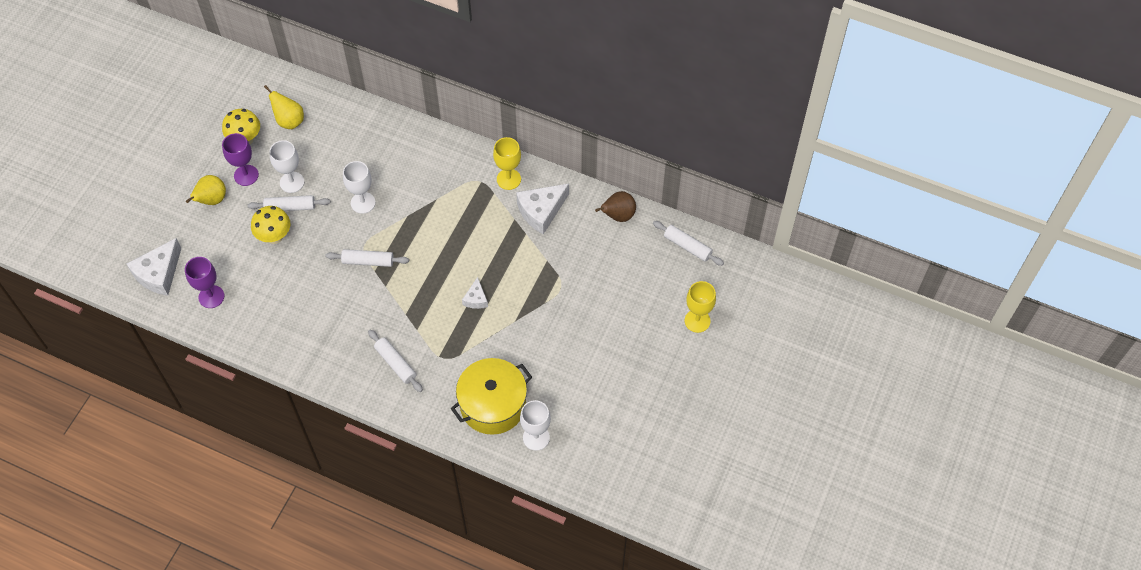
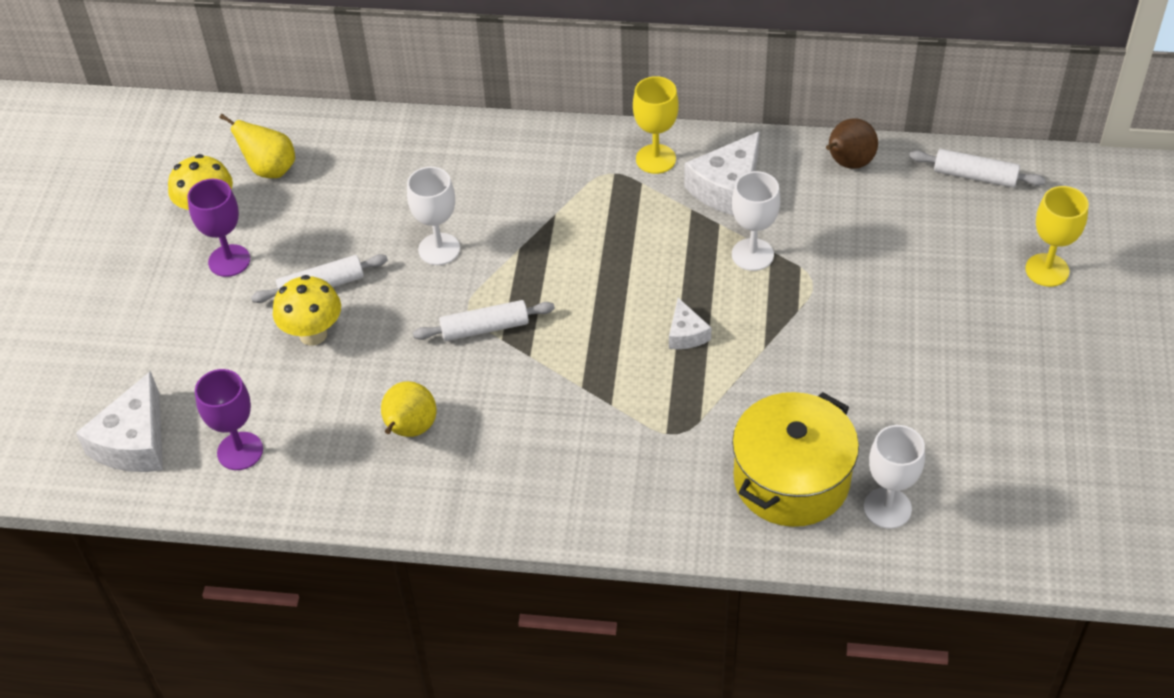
camera: 15 degrees left, 10 degrees down
(211, 200) = (185, 310): yellow pear -> yellow pear (410, 429)
(292, 182) = (310, 251): white goblet -> white goblet (752, 254)
(395, 363) = (600, 464): white rolling pin -> none

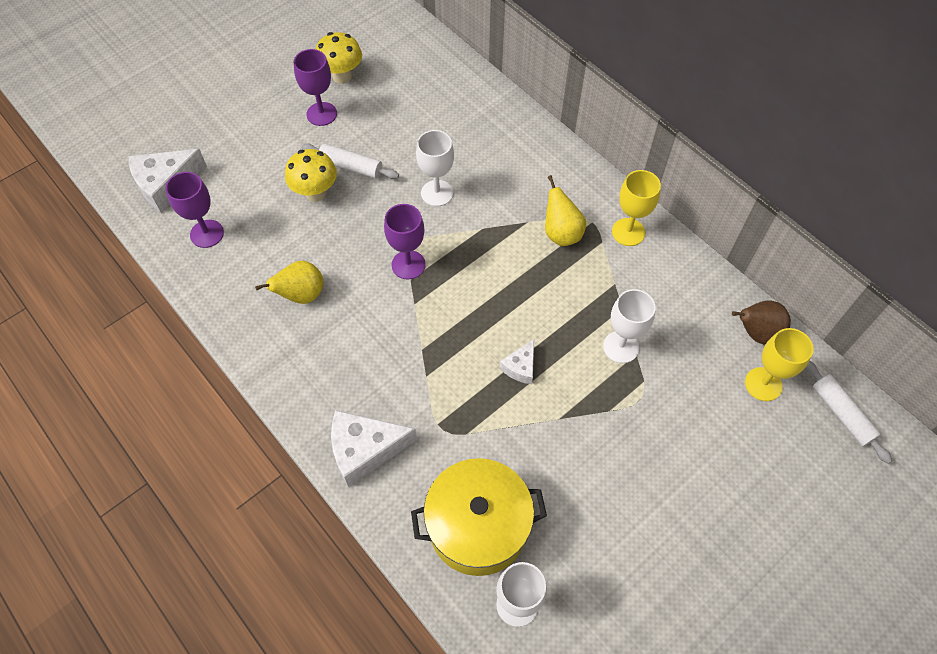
camera: 40 degrees right, 10 degrees up
(270, 169) = (400, 74): yellow pear -> yellow pear (561, 233)
(485, 328) = (408, 265): white rolling pin -> purple goblet
(727, 188) = (654, 287): white cheese -> white cheese (365, 450)
(1047, 270) = (821, 530): yellow goblet -> yellow goblet (763, 384)

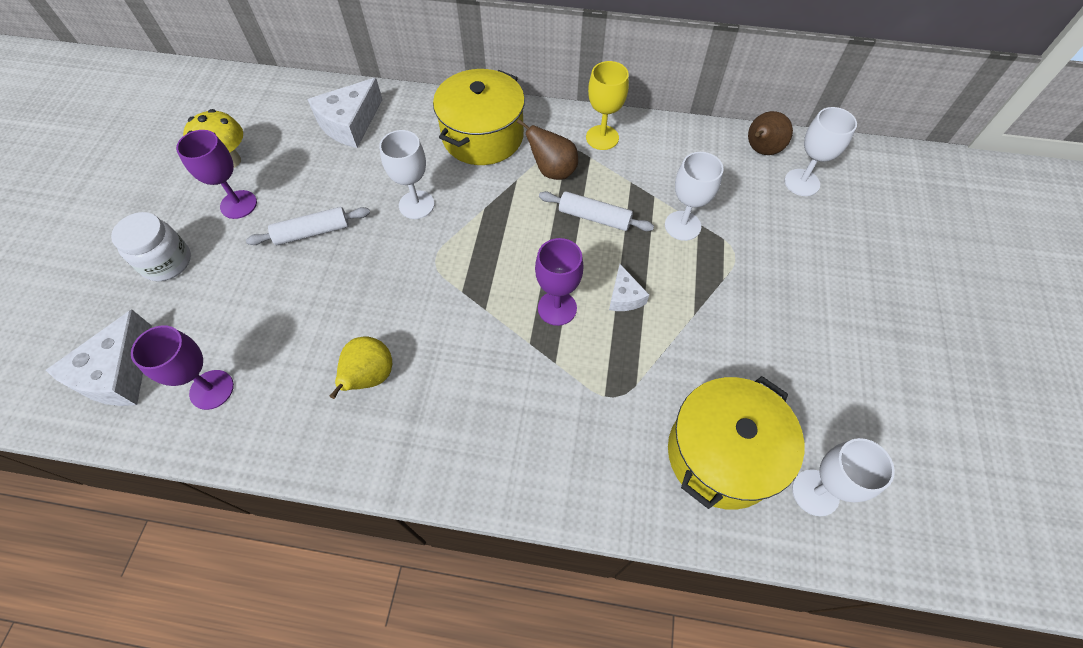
camera: 40 degrees left, 0 degrees up
(247, 127) = (167, 262): none -> white jar
(315, 193) = (298, 277): yellow mushroom -> none
(365, 450) = (565, 470): white cheese -> white cheese (350, 124)
(408, 265) = (448, 280): purple goblet -> purple goblet (557, 308)
(534, 170) = (483, 136): none -> yellow pot
(561, 233) = (552, 171): yellow pear -> brown pear
(763, 384) = (801, 182): yellow goblet -> white goblet
(841, 414) = (867, 167): white rolling pin -> white rolling pin (594, 217)

